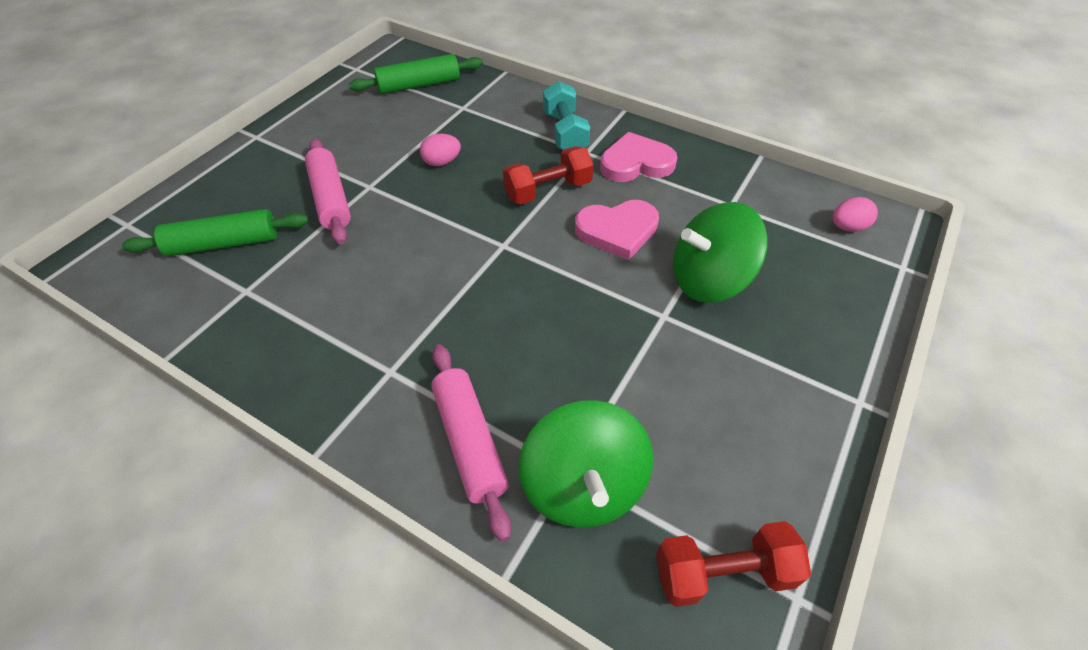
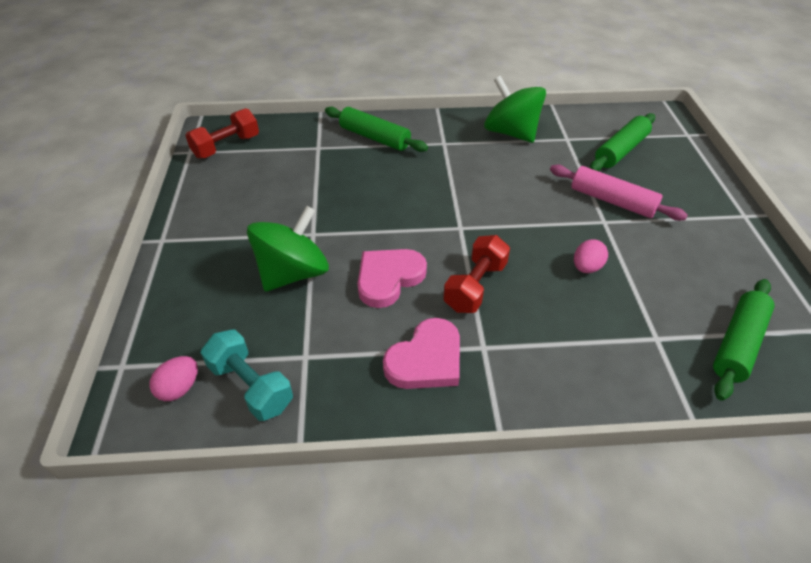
camera: 145 degrees right, 5 degrees down
(470, 441) = (374, 138): pink rolling pin -> green rolling pin
(565, 132) = (527, 362): turquoise dumbbell -> turquoise dumbbell (251, 386)
(583, 485) = (307, 146): green spinning top -> green spinning top (510, 133)

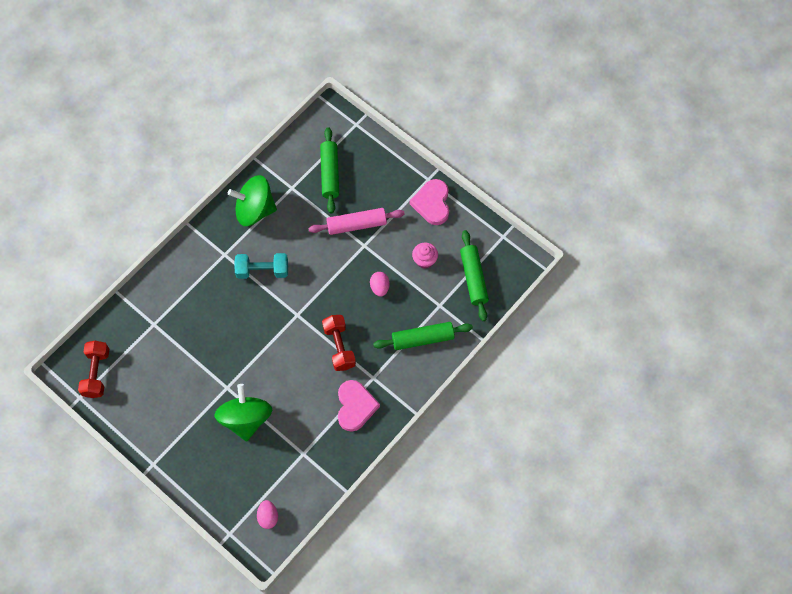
camera: 45 degrees left, 20 degrees up
(251, 386) = (296, 487): turquoise dumbbell -> turquoise dumbbell (262, 271)
(374, 138) = (178, 286): green rolling pin -> green rolling pin (423, 339)
(388, 278) = (295, 379): pink heart -> pink heart (432, 203)
(674, 280) = (424, 260): none -> pink cupcake

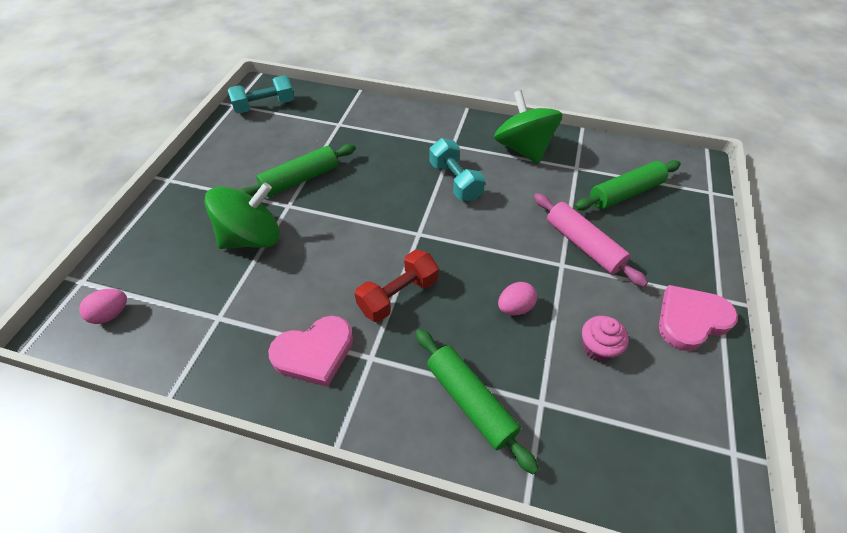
camera: 65 degrees right, 15 degrees down
(97, 373) = (265, 106): red dumbbell -> turquoise dumbbell
(473, 278) = (623, 436): green rolling pin -> green rolling pin (300, 179)

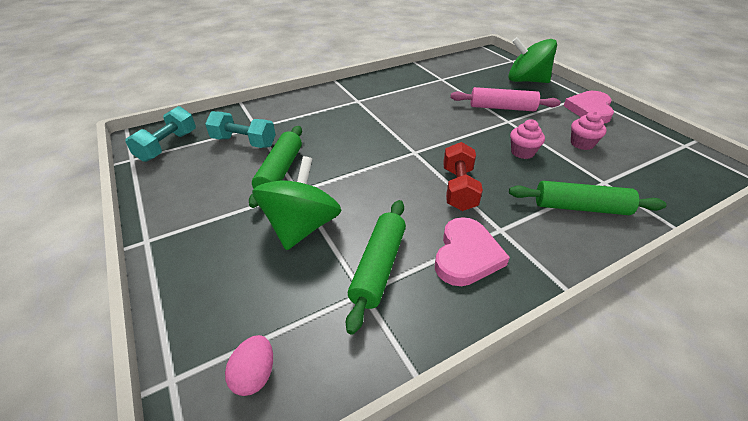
camera: 45 degrees left, 10 degrees down
(455, 181) = (390, 116): turquoise dumbbell -> turquoise dumbbell (244, 142)
(515, 307) = (522, 152): pink egg -> pink cupcake
(523, 148) = (401, 83): green spinning top -> green spinning top (526, 81)
(625, 193) = (481, 78): green rolling pin -> green rolling pin (379, 267)

